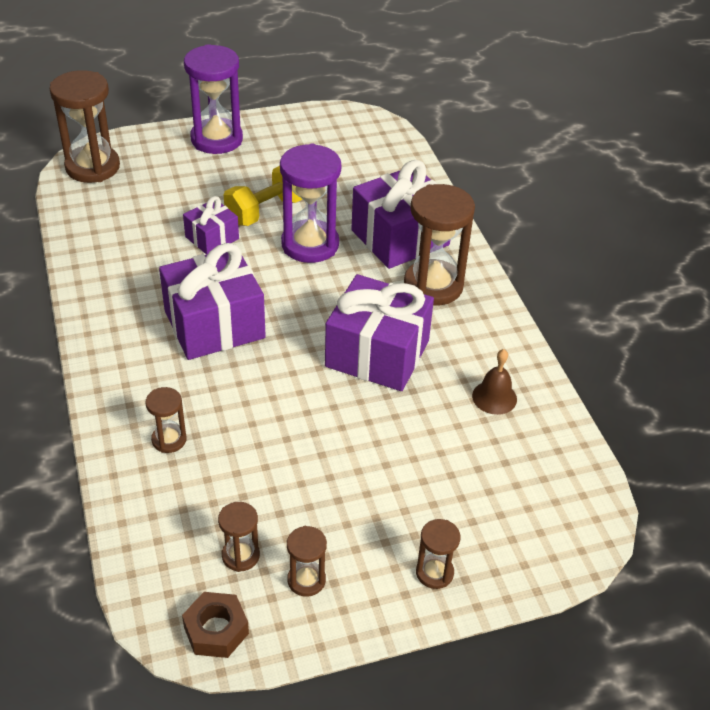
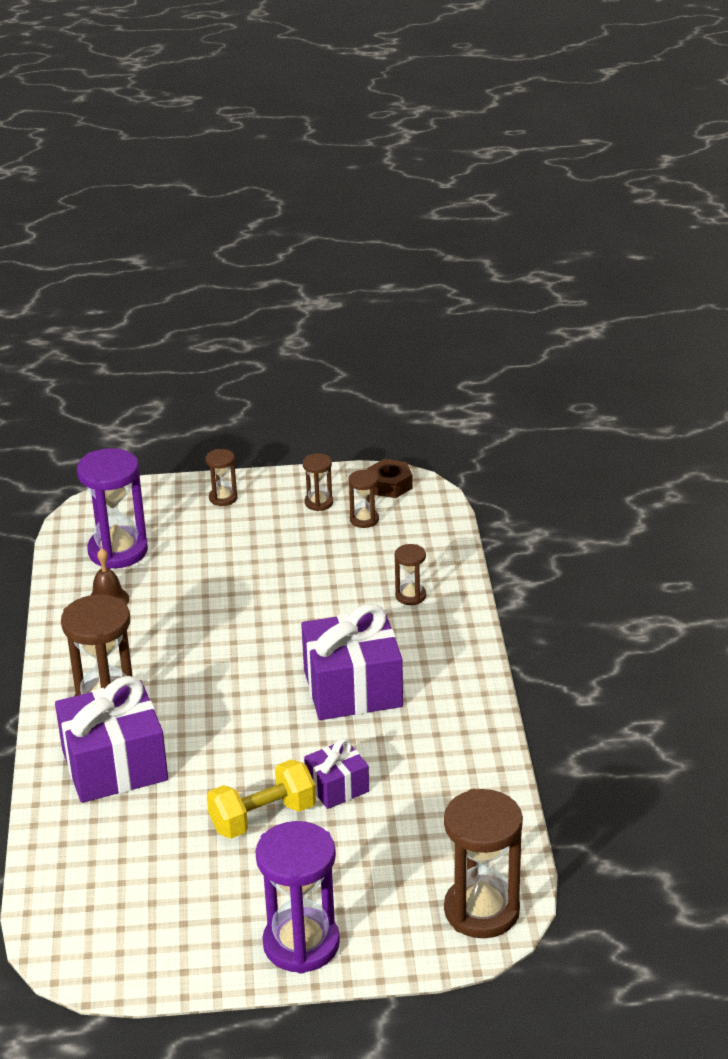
camera: 165 degrees left, 10 degrees down
(310, 244) = (224, 767): purple hourglass -> purple hourglass (118, 551)
(377, 354) = (198, 645): purple gift -> none

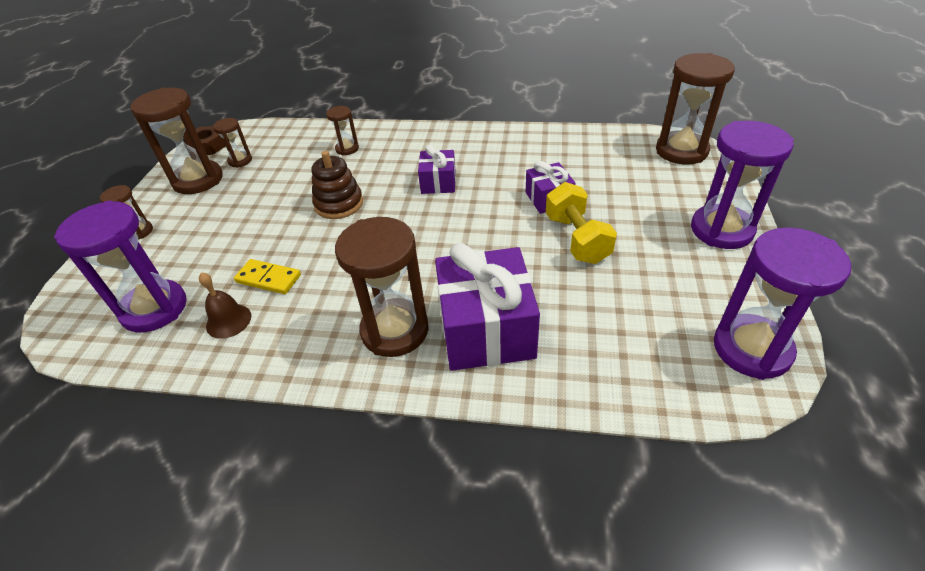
camera: 75 degrees left, 10 degrees up
(107, 956) = (751, 349): none -> purple hourglass
(166, 606) = (268, 279): none -> yellow domino
(294, 619) = (339, 204): none -> brown stacking toy
(319, 503) = (198, 180): brown hourglass -> brown hourglass, size x2.01
(352, 688) = (438, 182): purple gift -> purple gift, size x0.53

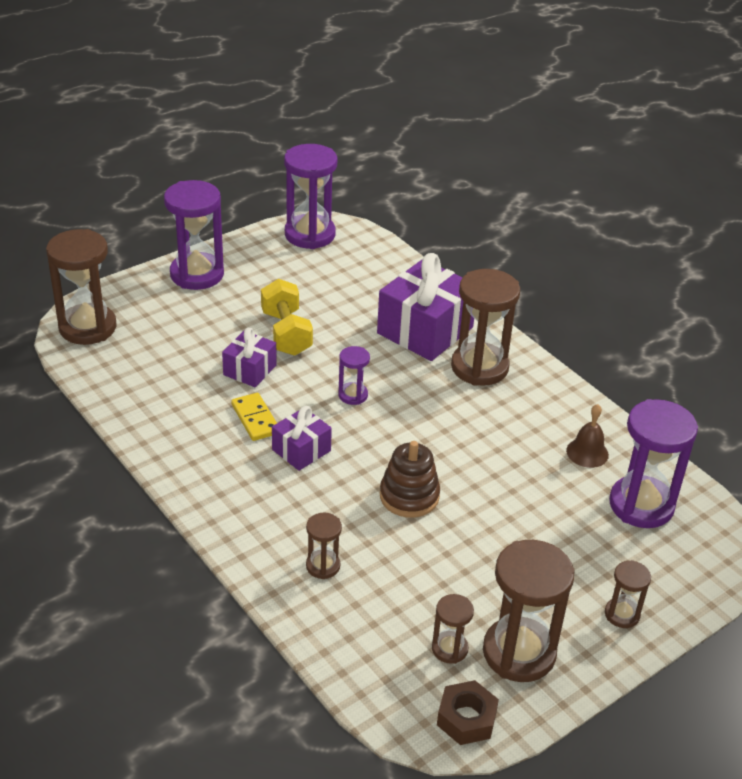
camera: 140 degrees left, 5 degrees down
(268, 279) = (533, 466): yellow domino -> yellow domino (255, 419)
(459, 233) = (353, 395): none -> purple hourglass
(576, 239) = (286, 333): yellow dumbbell -> yellow dumbbell turned 45 degrees counterclockwise

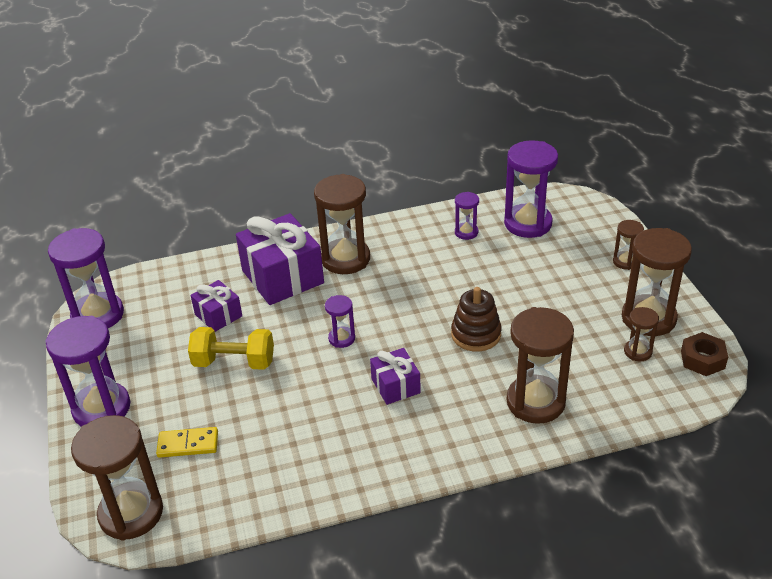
camera: 65 degrees left, 0 degrees up
(249, 370) = (272, 398): purple gift -> purple gift (218, 315)
(255, 419) = (341, 407): yellow domino -> yellow domino (188, 444)
(323, 566) = (535, 402): brown hourglass -> brown hourglass, size x2.01
(587, 452) = (466, 232): brown bell -> purple hourglass

